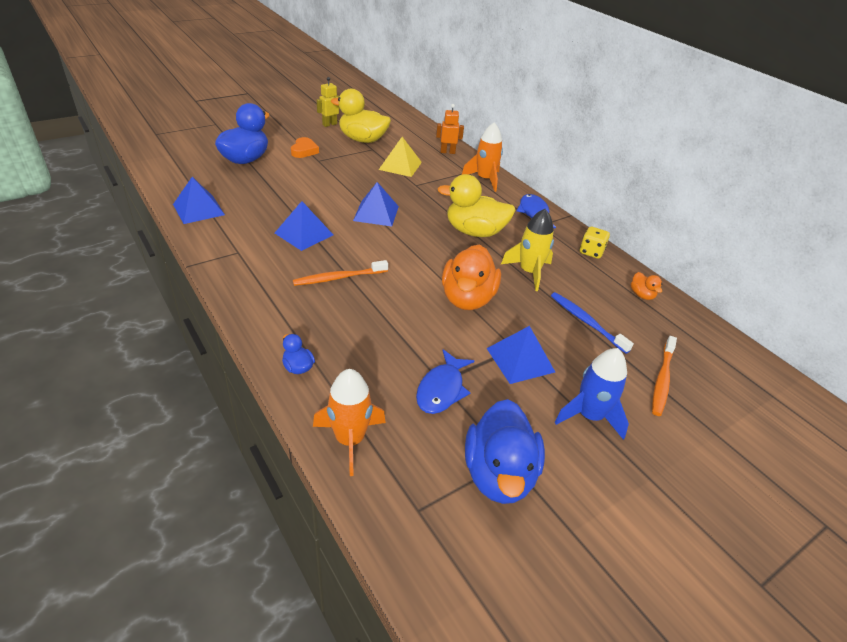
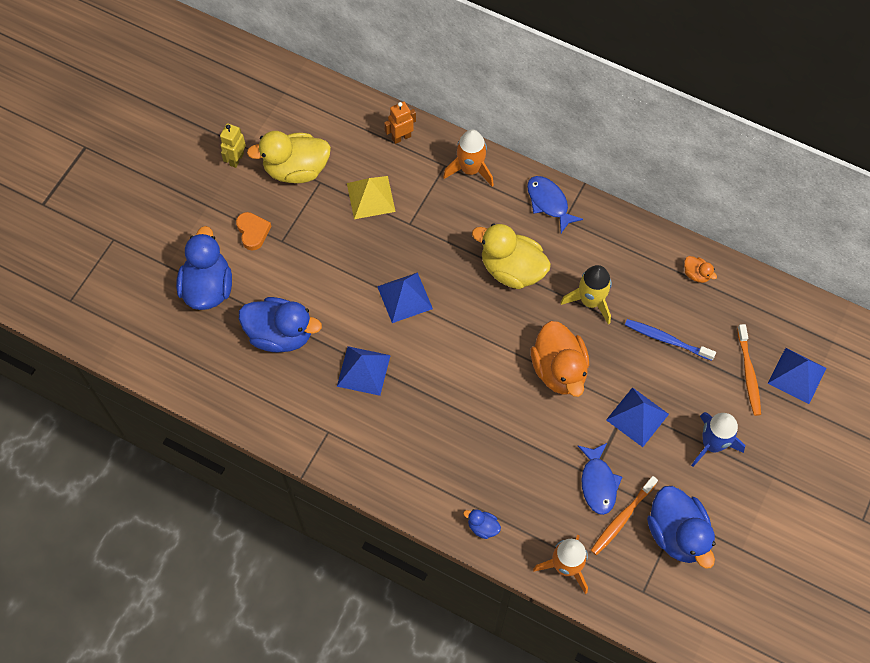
camera: 25 degrees left, 25 degrees up
(198, 209) = (239, 397): blue pyramid -> blue pyramid (797, 375)
(266, 195) = (280, 334): none -> blue duck
(339, 278) = (438, 410): orange toothbrush -> orange toothbrush (622, 518)
(474, 232) = (512, 269): yellow duck -> yellow duck turned 45 degrees clockwise
(591, 252) = (629, 235): yellow dice -> none

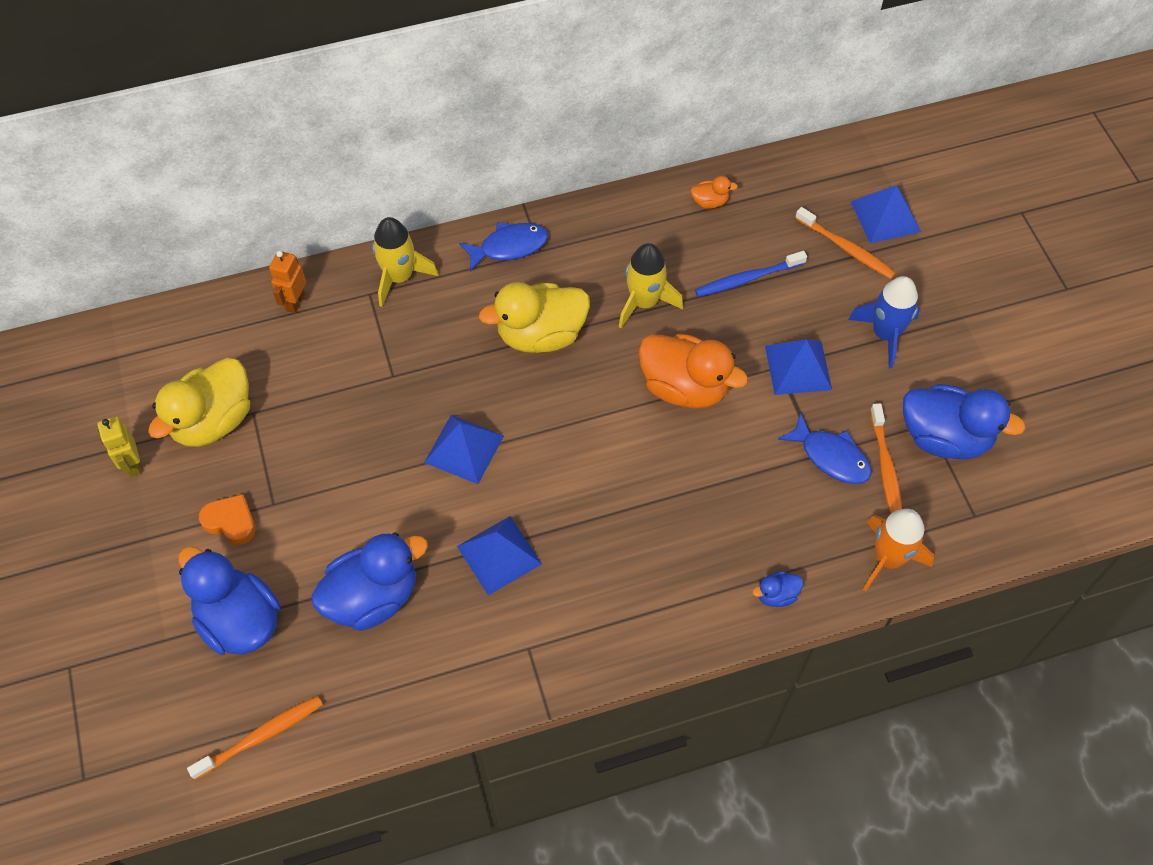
camera: 45 degrees left, 5 degrees down
(163, 355) = (261, 736): none -> orange toothbrush
(370, 197) = (324, 383): yellow pyramid -> none
(470, 169) = (399, 277): orange rocket -> yellow rocket
(549, 202) = (509, 247): blue fish -> blue fish turned 150 degrees clockwise

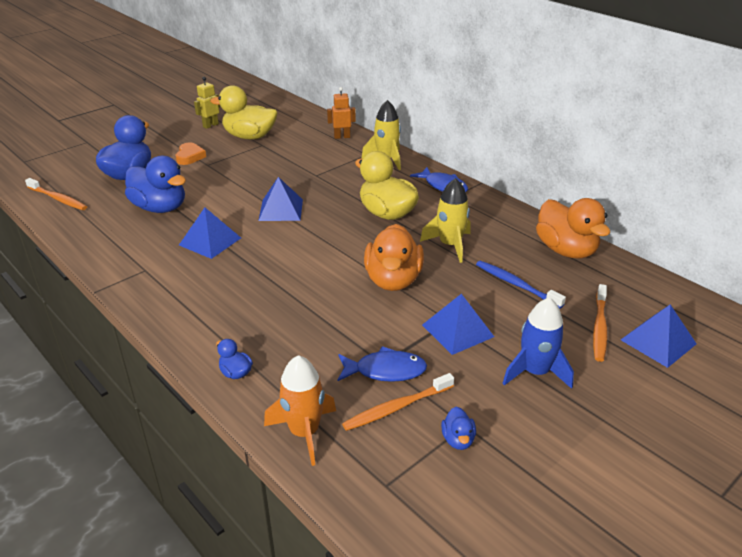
camera: 65 degrees right, 25 degrees down
(710, 202) = (566, 250): orange duck -> orange duck, size x2.27
(831, 456) = (385, 370): blue fish -> blue fish turned 105 degrees counterclockwise
(944, 437) = (458, 440): blue duck -> blue duck, size x0.44

